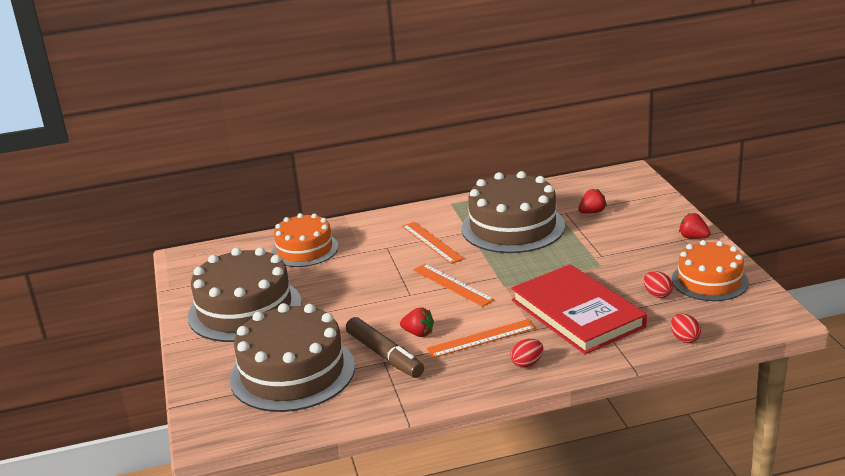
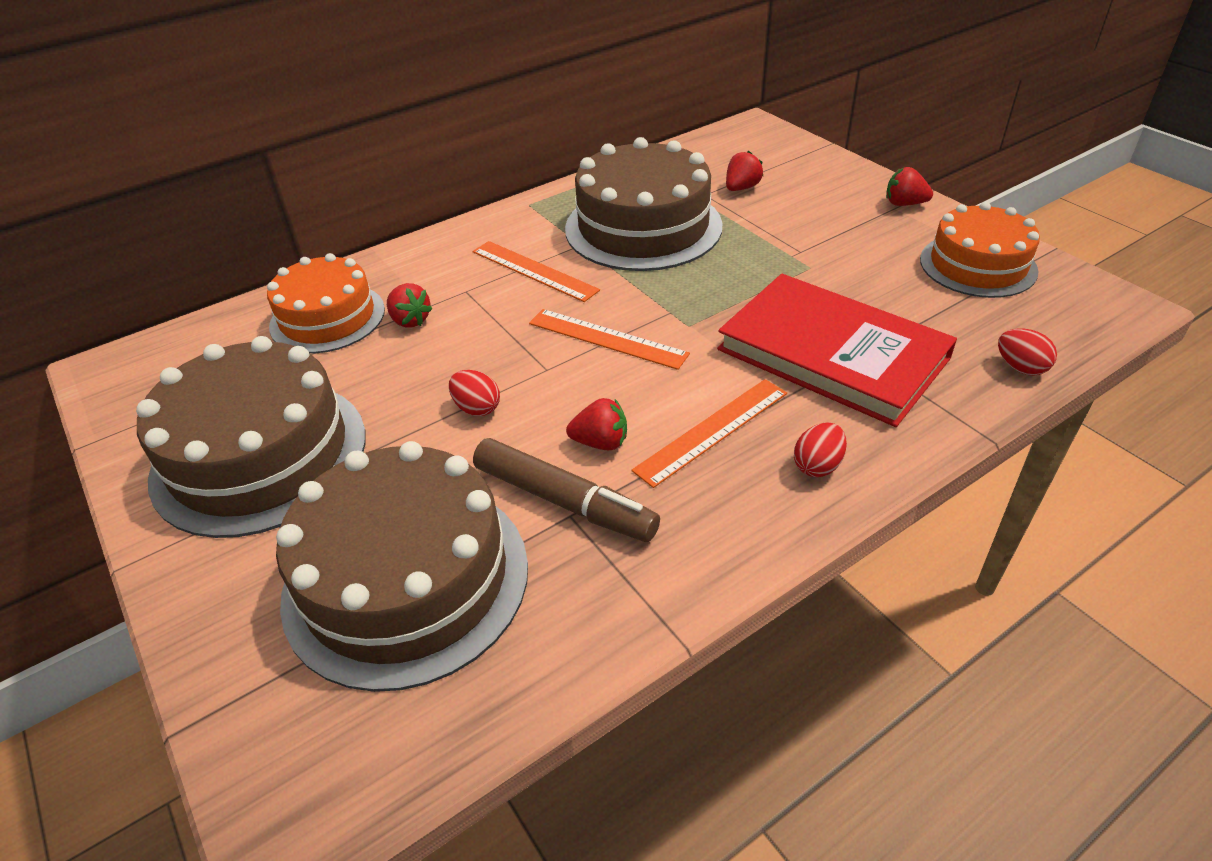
camera: 20 degrees left, 15 degrees up
(348, 258) = (410, 320): none -> red strawberry
(657, 294) = (924, 300): red egg -> red egg (477, 408)

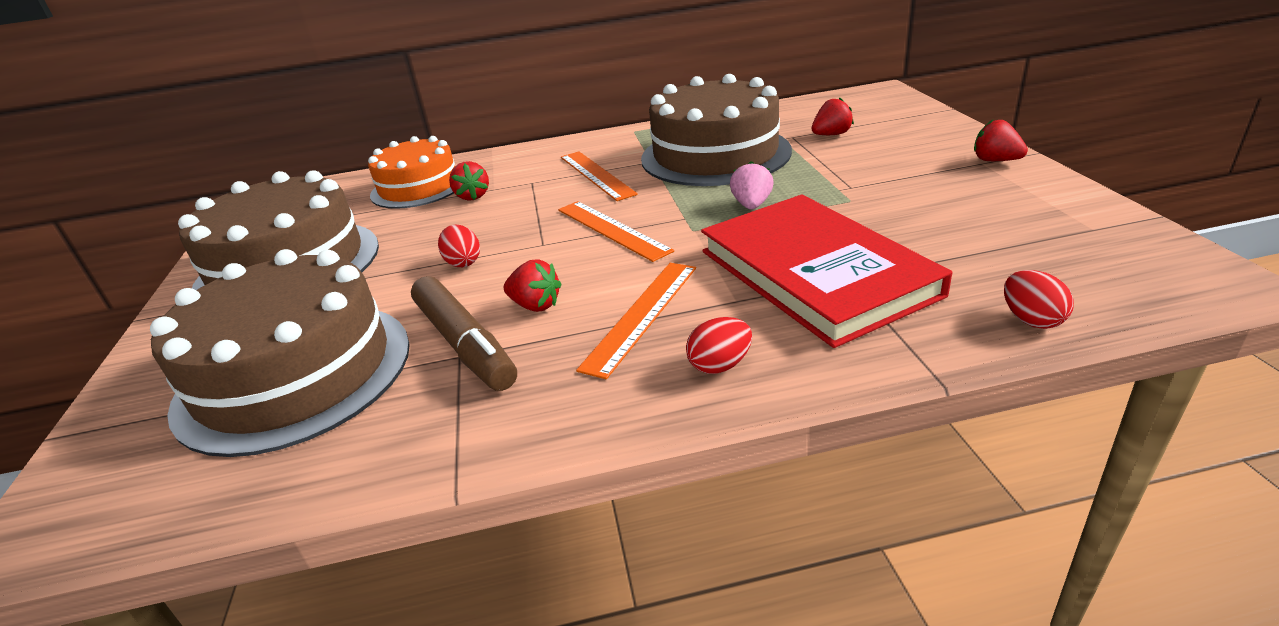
camera: 25 degrees right, 10 degrees down
(712, 431) = (641, 315): orange ruler -> orange ruler turned 45 degrees counterclockwise
(724, 286) = (751, 205): none -> pink strawberry
(977, 265) = (1045, 220): orange cake -> none

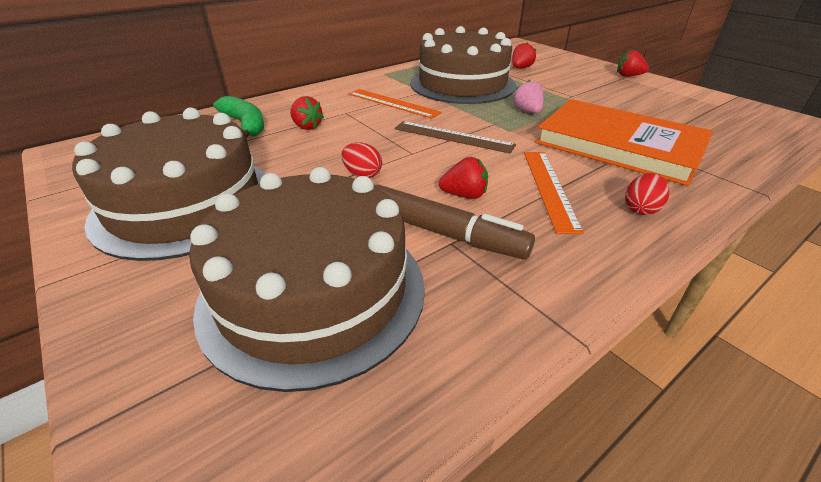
camera: 30 degrees left, 5 degrees up
(419, 187) = (245, 125): orange cake -> green banana
(612, 229) = (453, 137): orange ruler -> brown ruler
(815, 273) = (618, 145): red book -> orange book
(1031, 320) = (756, 153): red egg -> none

